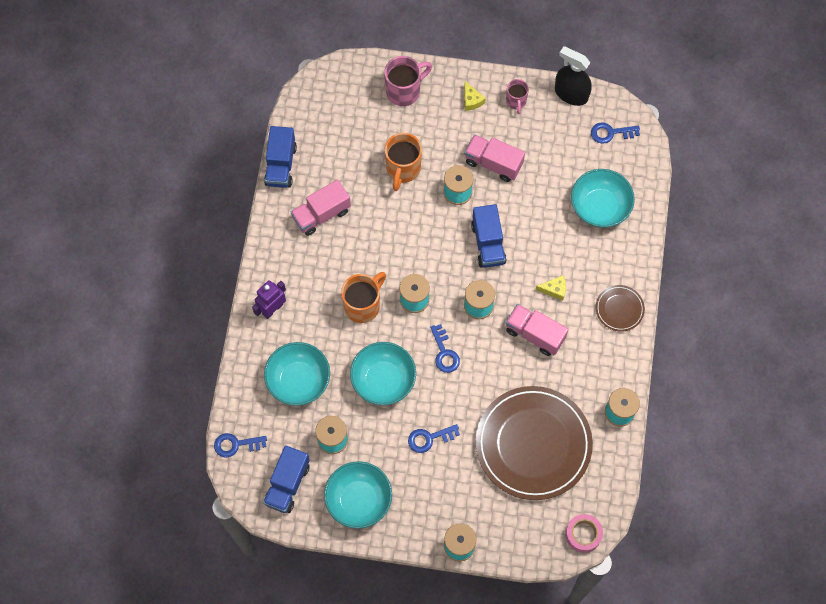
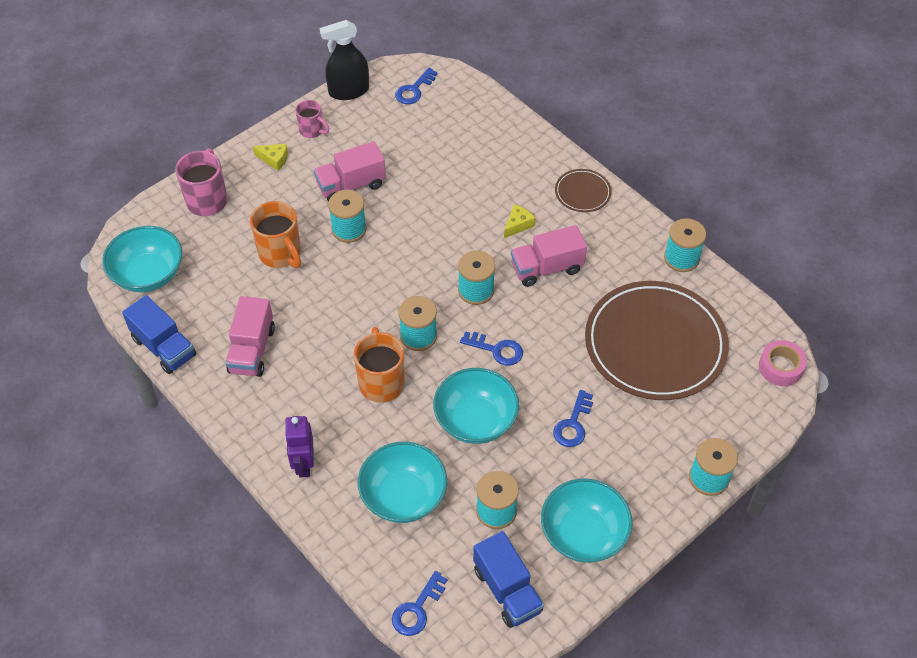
camera: 50 degrees left, 15 degrees down
(488, 243) = (423, 241): blue truck -> none
(600, 207) = (473, 142): turquoise bowl -> turquoise bowl (148, 274)

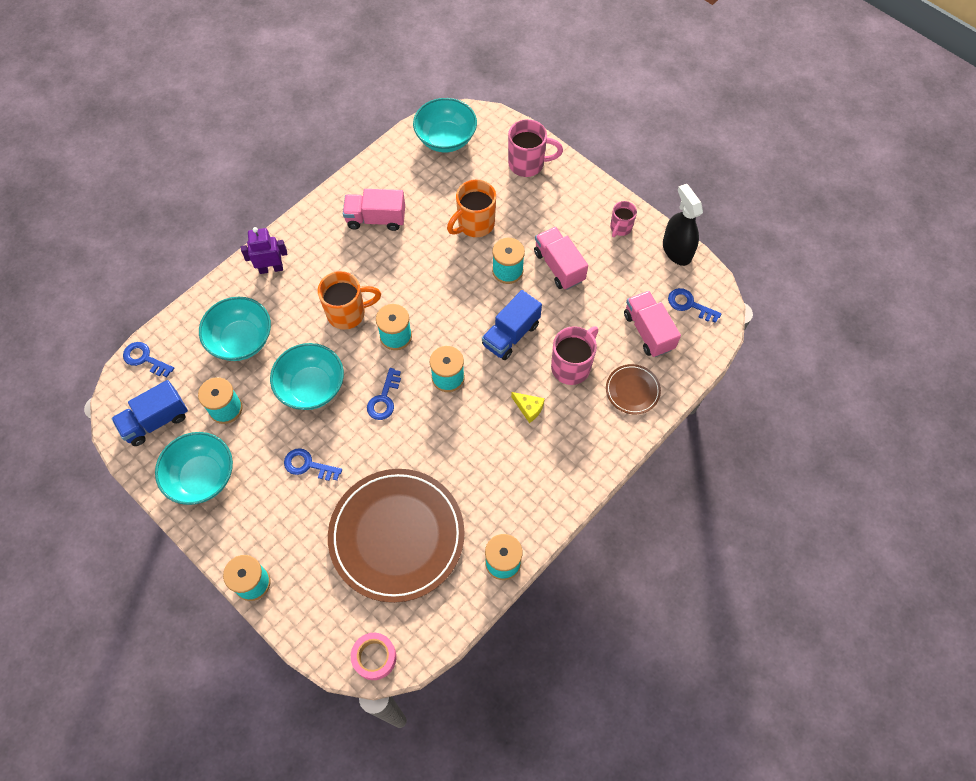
camera: 85 degrees right, 10 degrees up
(164, 347) = (376, 161): blue truck -> blue truck (511, 335)
(274, 159) = (581, 204): yellow cheese -> none
(473, 186) = (572, 366): none -> pink mug
(546, 268) = (479, 436): pink truck -> pink truck (648, 331)
(582, 192) = (577, 465): brown plate -> brown plate (632, 390)

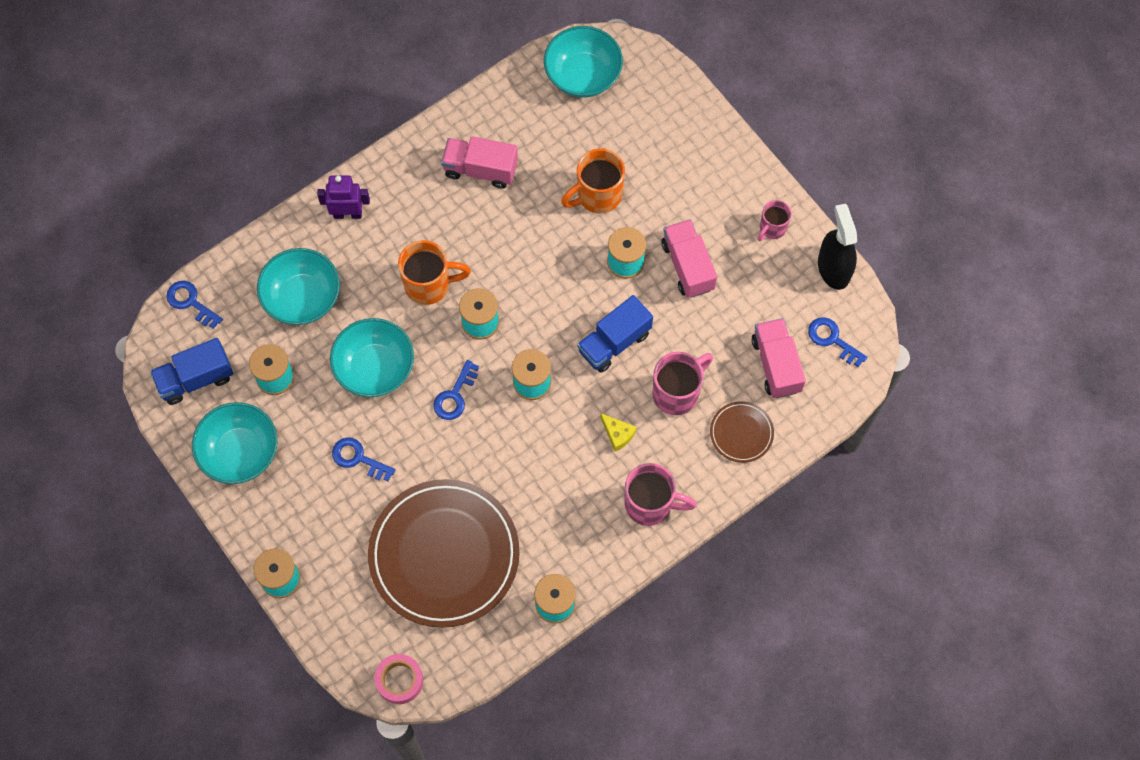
camera: 10 degrees right, 5 degrees up
(528, 164) = (677, 125): pink mug -> pink mug (650, 504)

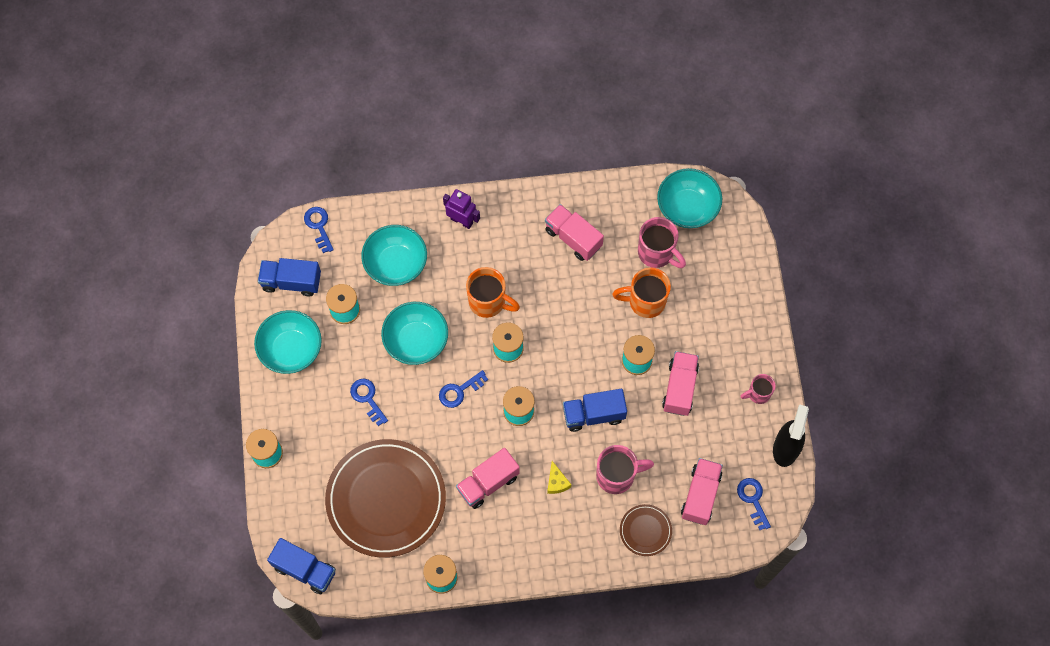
camera: 30 degrees right, 0 degrees up
(399, 680) = (305, 569): pink tape -> blue truck
(545, 476) = (488, 483): none -> pink truck
(650, 504) = (550, 545): pink mug -> pink mug (657, 253)

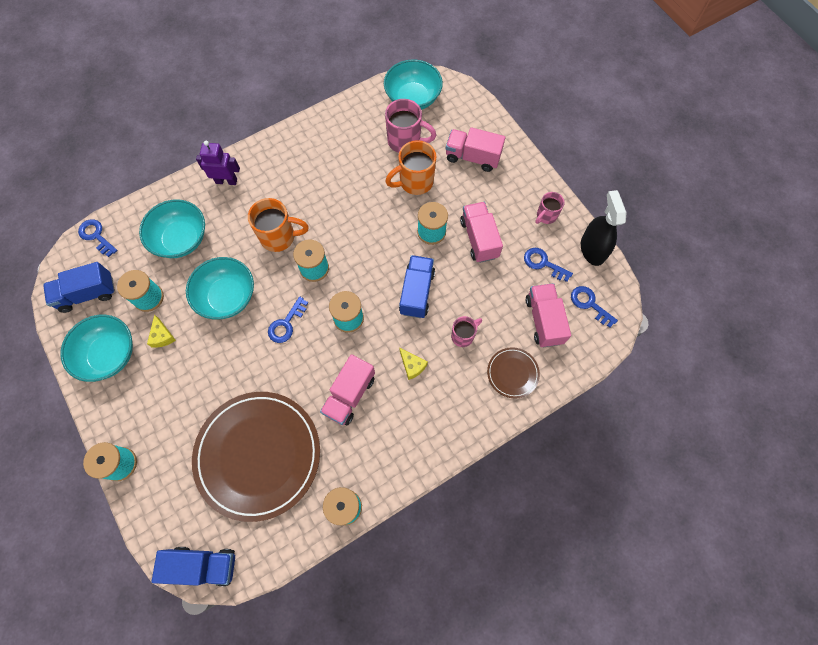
camera: 25 degrees left, 0 degrees up
(344, 353) = (162, 336): none -> yellow cheese
(367, 398) = (202, 368): blue key -> blue key (543, 263)
(573, 238) = (329, 157): pink truck -> pink truck (472, 157)
(593, 414) = (416, 292): blue truck -> blue truck turned 135 degrees clockwise
(617, 476) = (463, 336): pink mug -> pink mug, size x0.61

